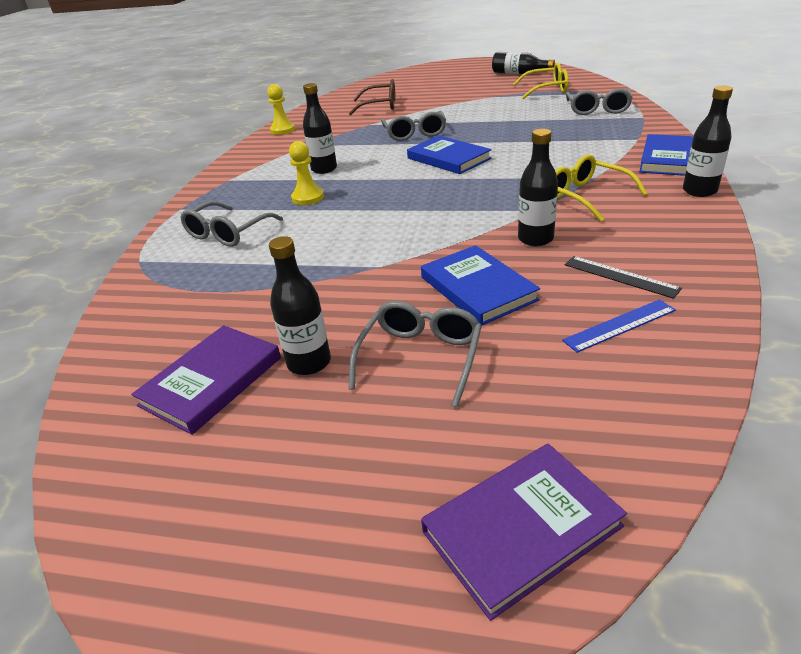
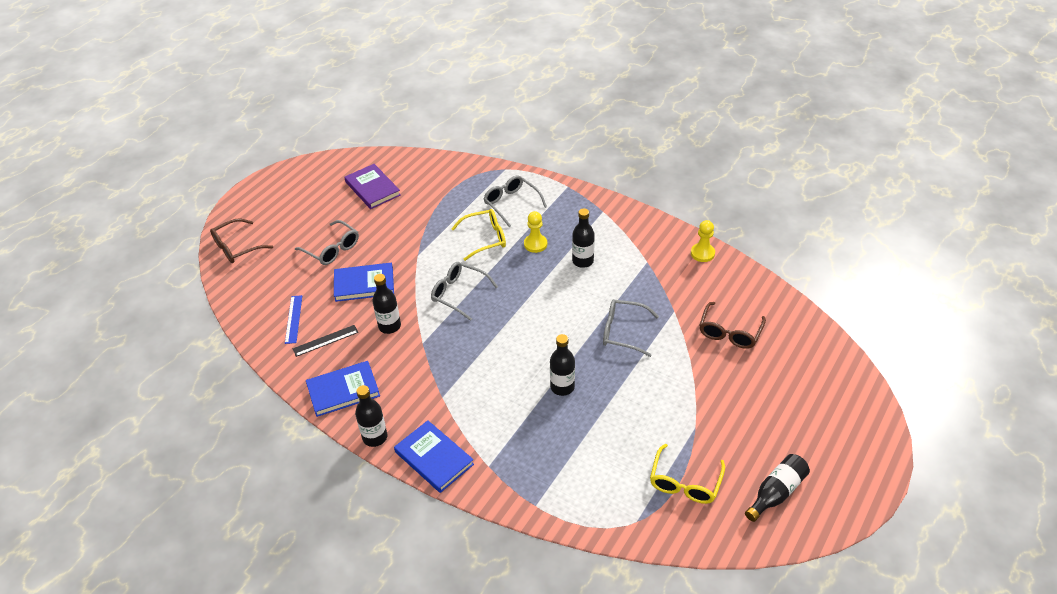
camera: 110 degrees right, 10 degrees up
(309, 362) = (359, 216): black bottle -> black bottle (562, 387)
(448, 158) = (546, 333): blue book -> blue book (343, 390)
(521, 529) = (236, 247): purple book -> brown glasses
(586, 196) = (419, 376): yellow glasses -> yellow glasses (485, 238)
(597, 109) = (584, 485): grey glasses -> grey glasses (458, 293)

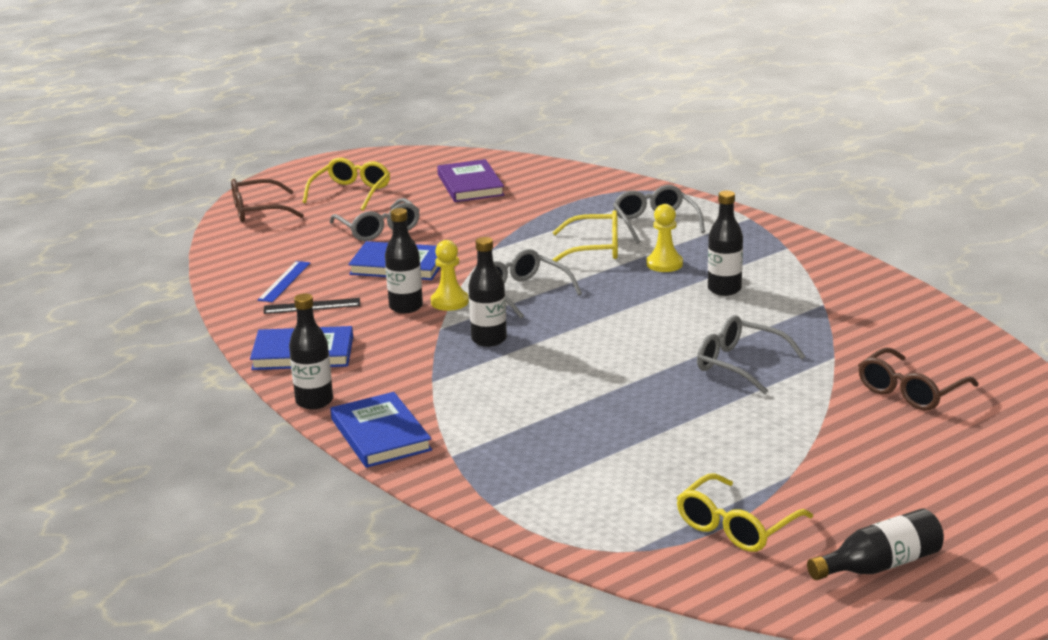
camera: 20 degrees right, 20 degrees down
(294, 213) = (351, 193): none -> yellow glasses
(562, 387) = (611, 401): black bottle -> black bottle (489, 339)
(702, 253) = (918, 308): yellow pawn -> yellow pawn (449, 302)

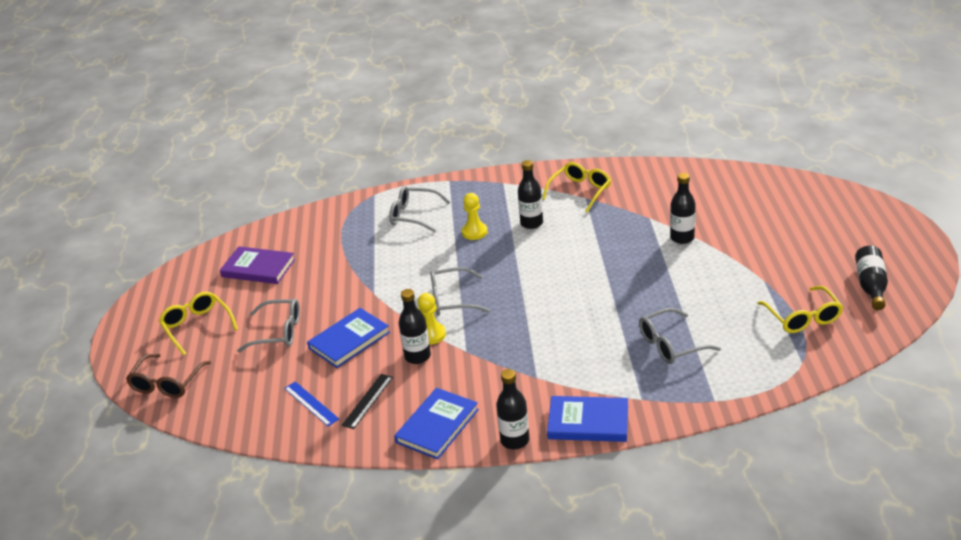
camera: 55 degrees left, 10 degrees up
(489, 339) = (503, 335): black bottle -> black bottle (682, 238)
(595, 249) = (423, 250): yellow glasses -> yellow glasses (580, 191)
(739, 364) = (628, 252): grey glasses -> grey glasses (671, 345)
(910, 391) = (709, 209): brown glasses -> none

